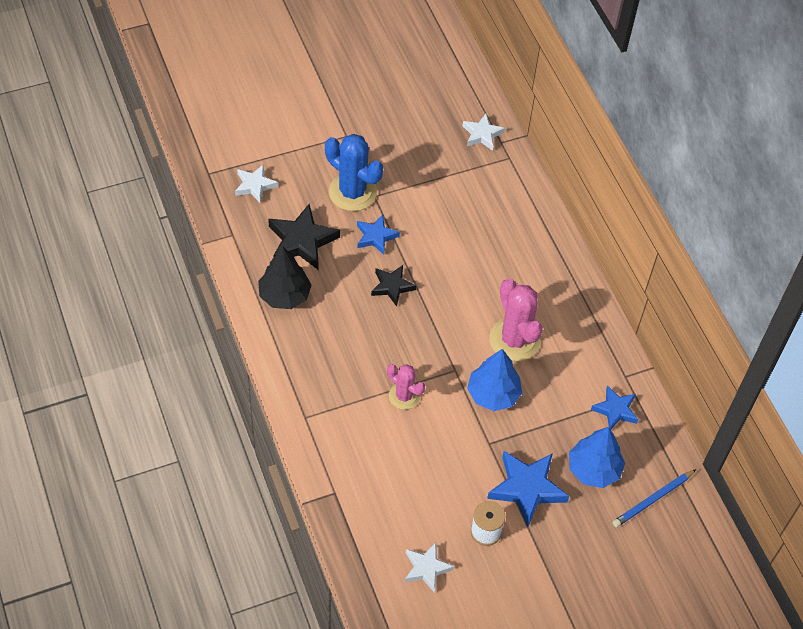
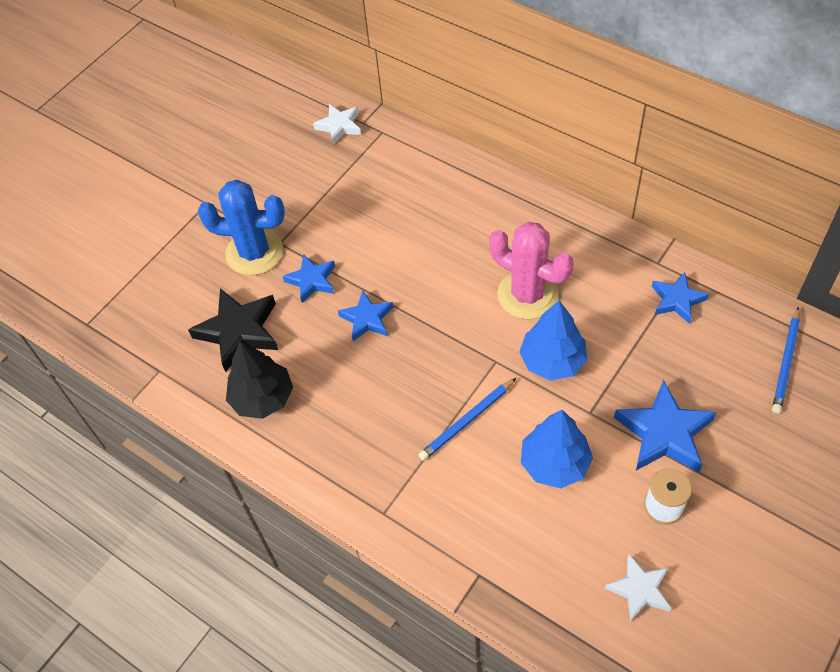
camera: 25 degrees left, 0 degrees up
(255, 185) = (146, 306): white star -> none
(392, 286) = (367, 319): black star -> blue star
(404, 396) = (467, 421): pink cactus -> blue pencil
(594, 469) = (708, 370): blue tree -> blue tree (555, 463)

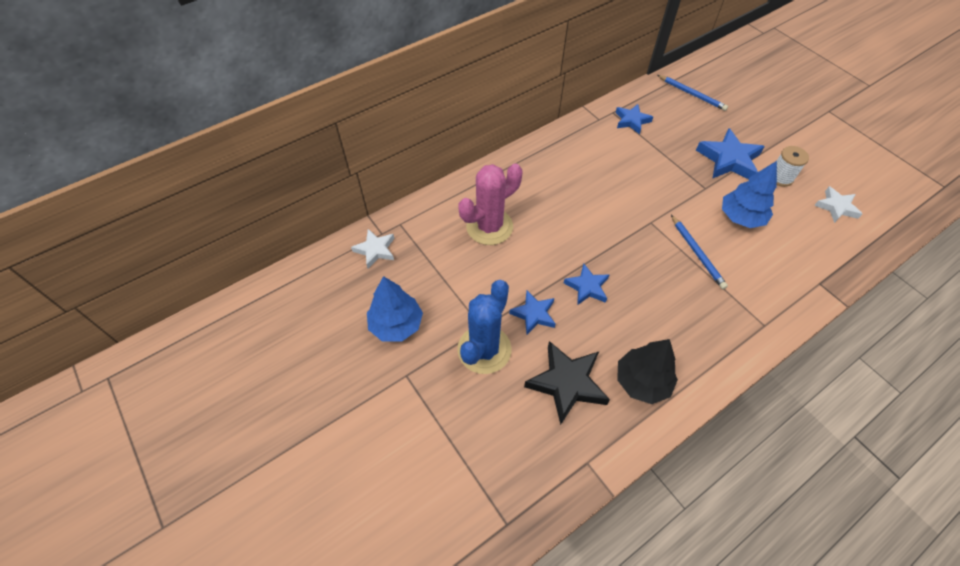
camera: 75 degrees left, 0 degrees up
(527, 295) = (600, 188): pink cactus -> pink cactus (489, 227)
(552, 361) = (660, 193): blue tree -> blue tree (396, 325)

